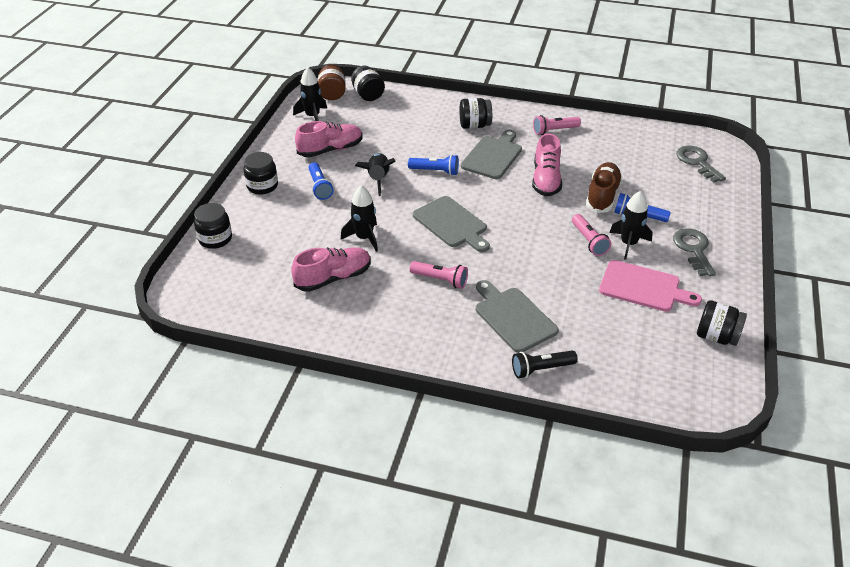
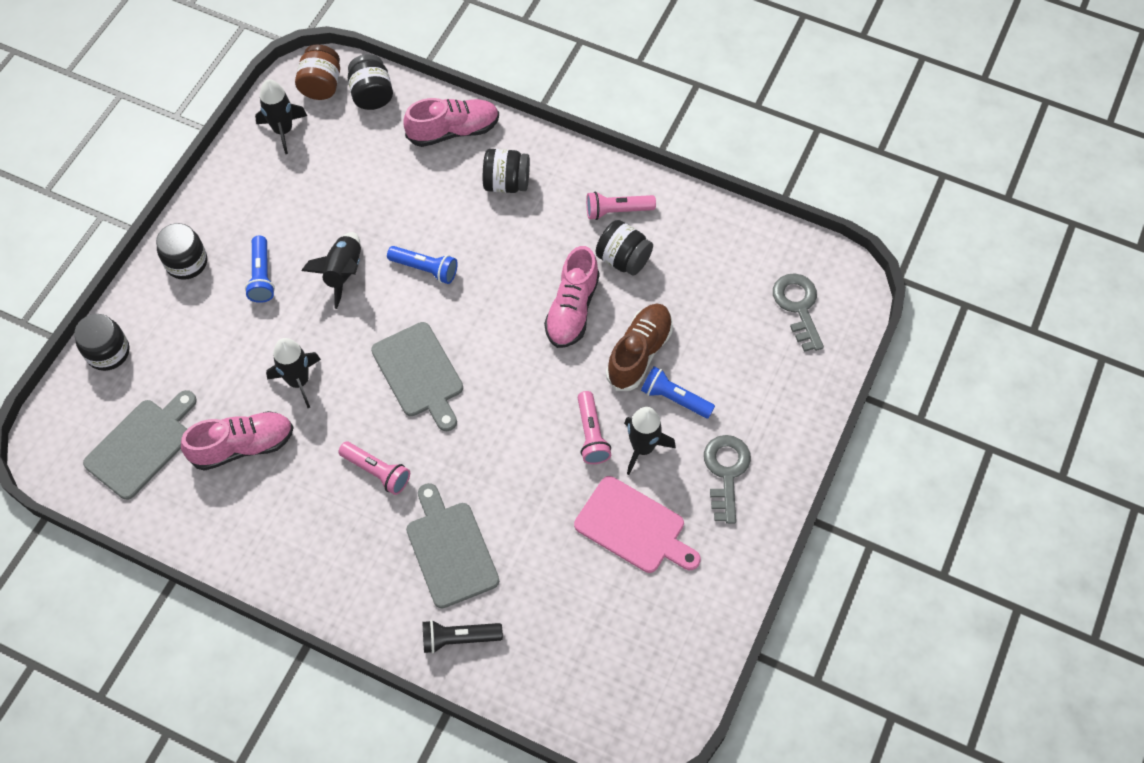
camera: 10 degrees right, 20 degrees up
(330, 150) = (293, 204): pink shoe -> pink shoe (453, 131)
(493, 156) = (513, 250): grey cutting board -> grey cutting board (142, 445)
(716, 336) = (695, 624): black jar -> black jar (623, 259)

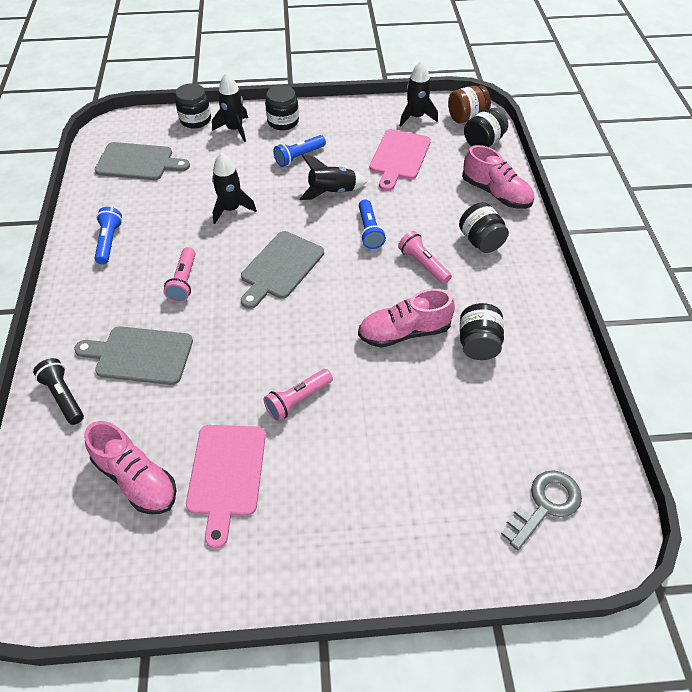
camera: 60 degrees right, 10 degrees down
(243, 446) = (164, 206): pink shoe -> pink shoe (136, 479)
(336, 183) = (399, 157): none -> pink cutting board
(450, 550) = (140, 355): grey cutting board -> grey cutting board turned 120 degrees counterclockwise
(617, 211) = (519, 319): pink flashlight -> pink flashlight (423, 264)
(639, 353) = (398, 398): brown shoe -> none
(642, 448) = (308, 444): black rocket -> black rocket (235, 129)
(674, 398) = (373, 446): blue flashlight -> blue flashlight (109, 242)
(726, 472) = (325, 525): grey key -> none

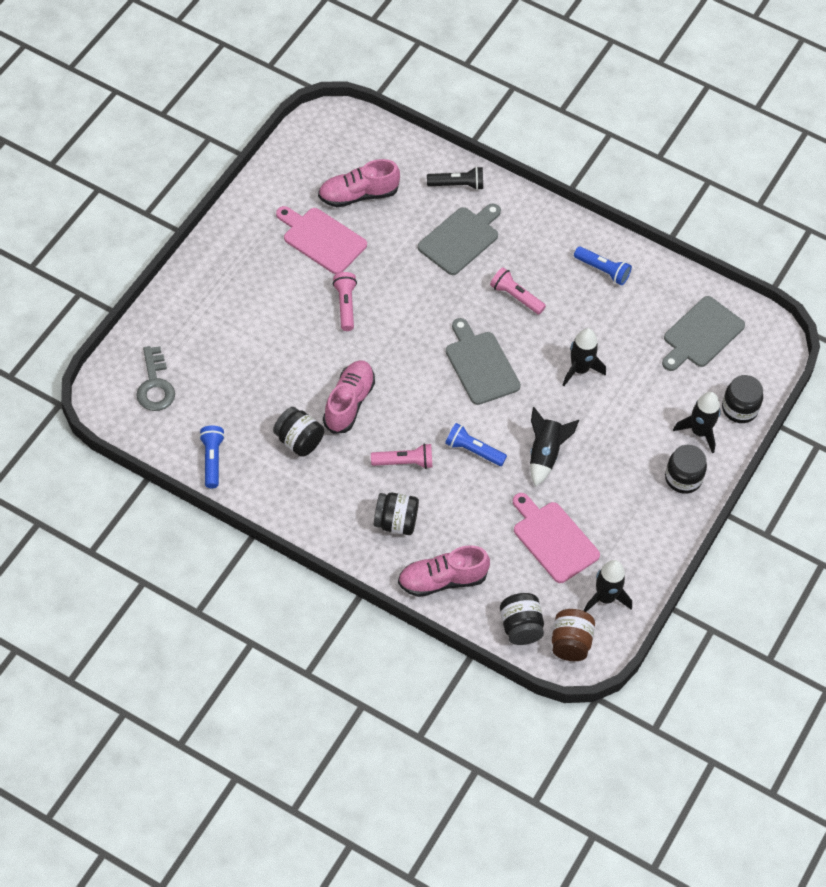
camera: 120 degrees right, 5 degrees up
(299, 157) = (616, 459): blue flashlight -> blue flashlight (212, 460)

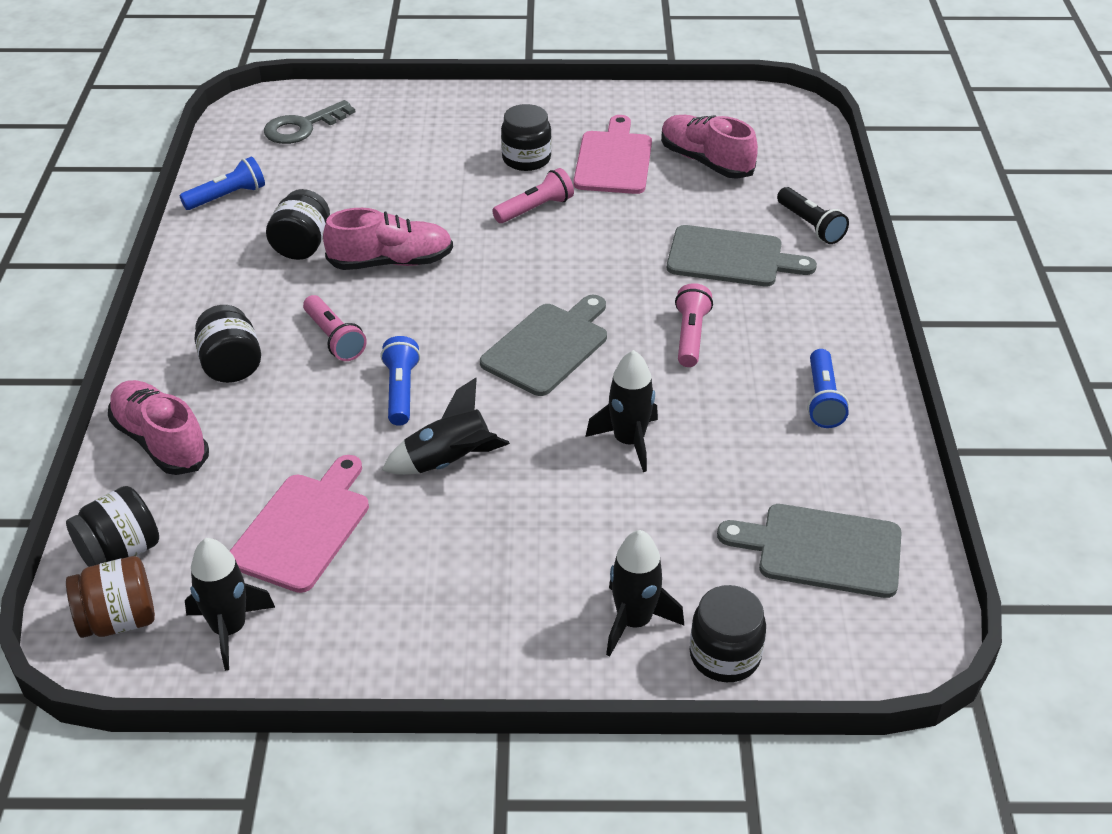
camera: 65 degrees right, 15 degrees down
(683, 478) = (527, 636): black jar -> black jar (526, 159)

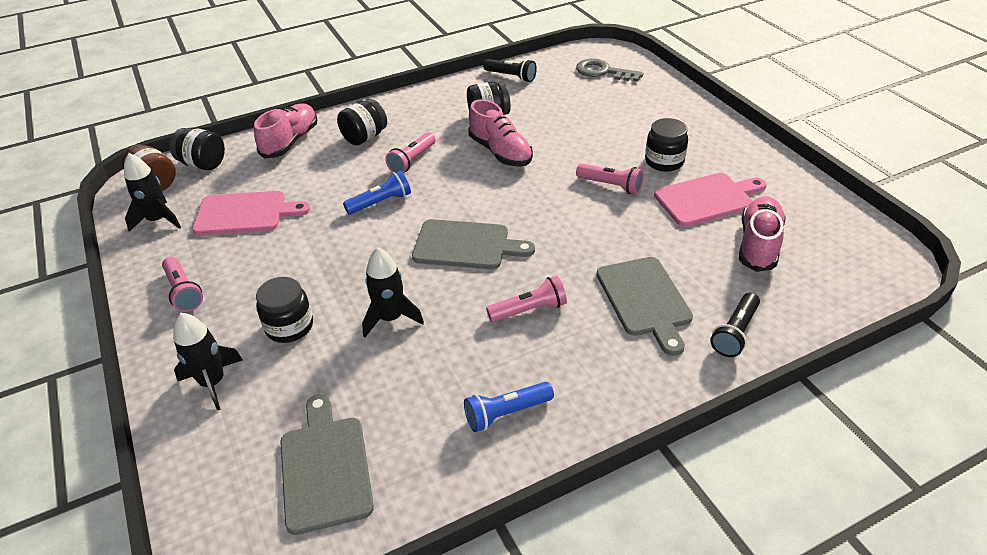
camera: 65 degrees right, 0 degrees up
(227, 197) = (511, 77): blue flashlight -> black flashlight
(432, 624) = (183, 292): none -> pink flashlight
(449, 462) = (326, 245): black rocket -> none
(725, 655) = (193, 443): black jar -> black jar (289, 326)

